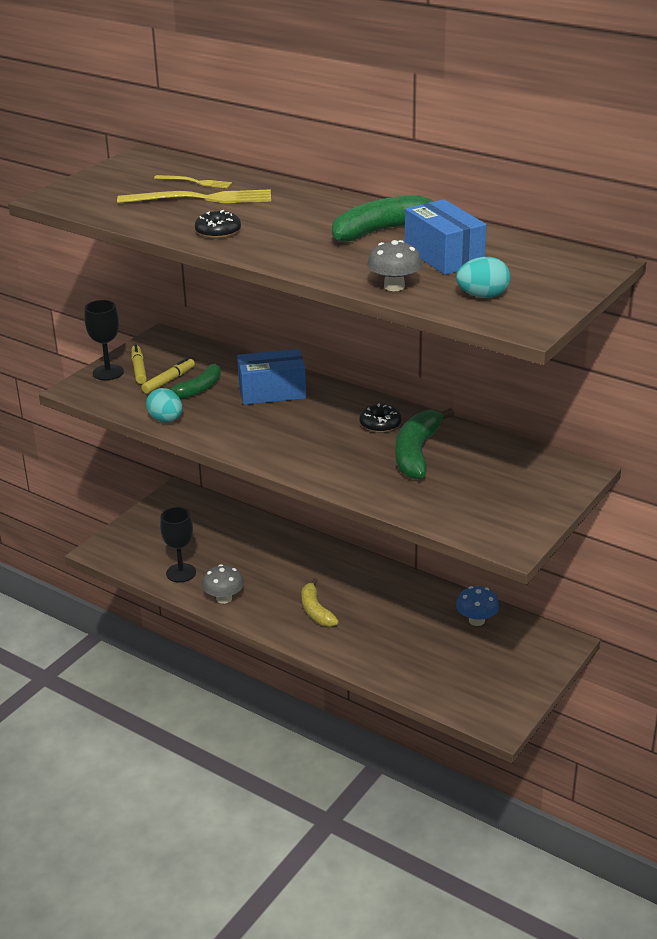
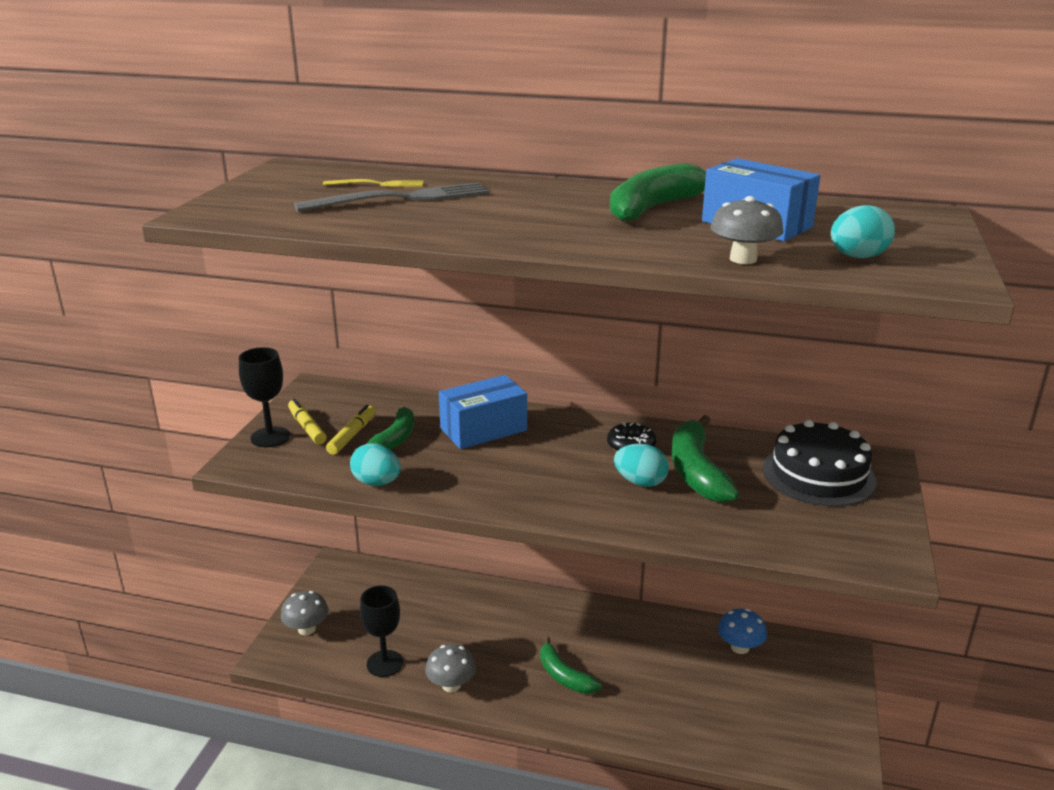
camera: 20 degrees left, 5 degrees down
(133, 536) = (306, 629): none -> grey mushroom
(201, 199) = (401, 199): yellow fork -> grey fork
(218, 232) = (458, 227): black donut -> none
(316, 610) = (564, 676): yellow banana -> green banana
(365, 453) = (640, 482): none -> turquoise egg
(516, 472) = (818, 475): none -> black cake

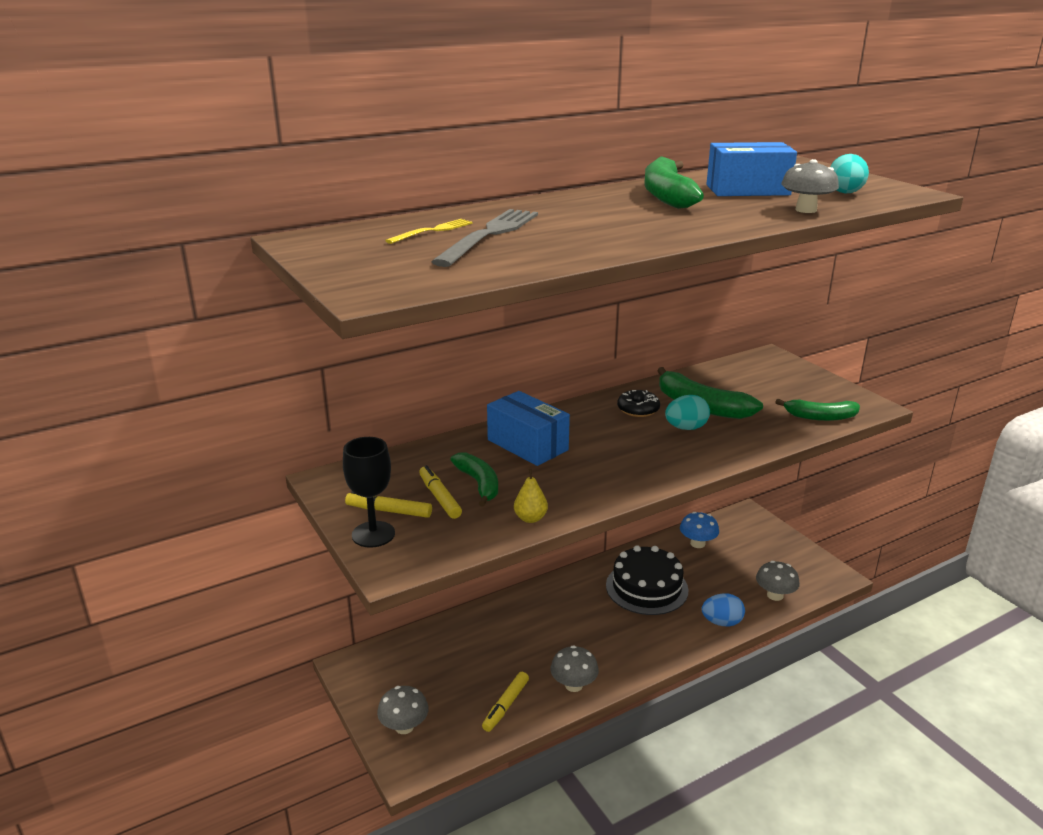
camera: 45 degrees left, 0 degrees up
(377, 482) = (530, 518): turquoise egg -> yellow pear
(384, 663) = (505, 706): black goblet -> yellow marker
(483, 429) = (527, 445): blue box -> blue box turned 60 degrees counterclockwise
(564, 676) = (632, 627): green banana -> green banana (820, 417)
(650, 727) = (721, 622): none -> blue egg
(744, 742) = (775, 595): none -> grey mushroom
(818, 475) = (759, 377): black cake -> black cake (646, 587)

